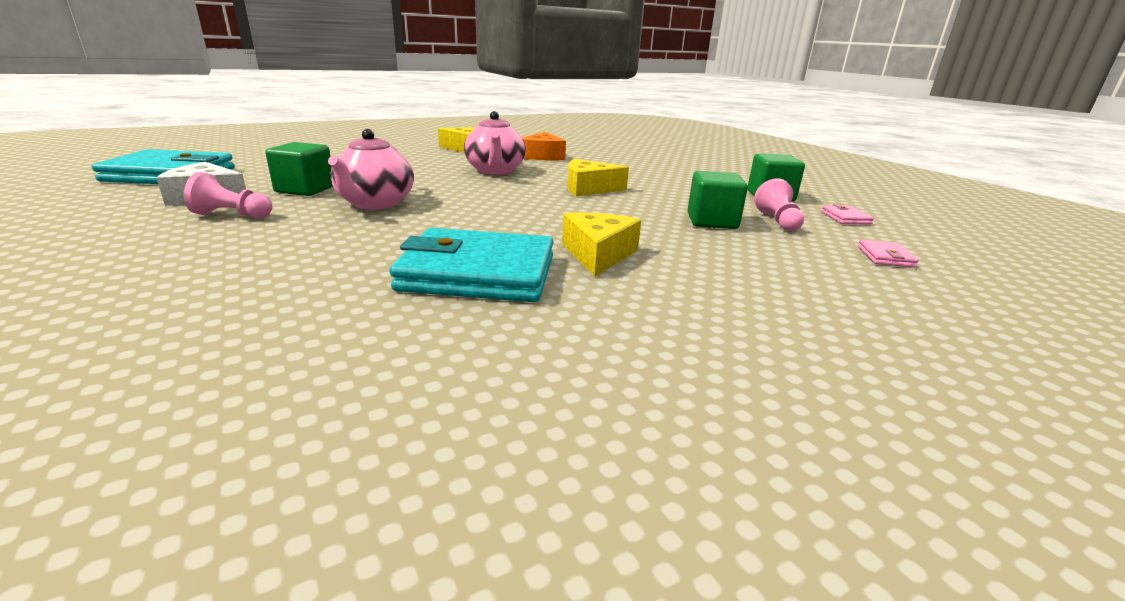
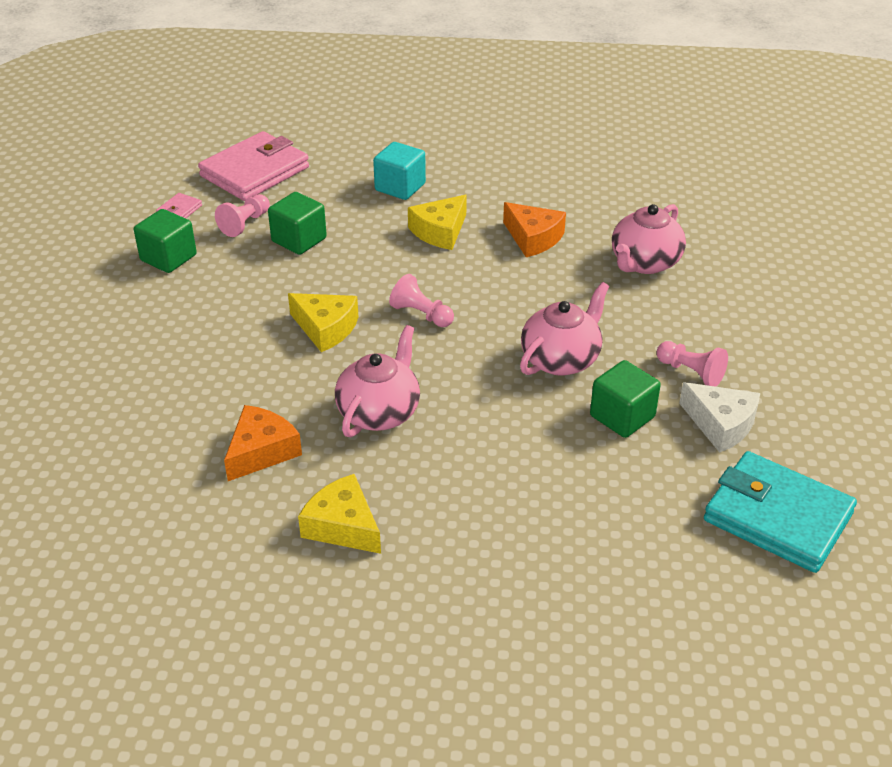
camera: 145 degrees left, 15 degrees up
(295, 282) = (644, 263): none -> pink teapot
(478, 273) = (533, 238): turquoise wallet -> orange cheese
(527, 204) = (421, 314): none -> pink pawn
(721, 283) = (400, 187): none -> turquoise cube
(885, 257) = (255, 172): pink wallet -> pink wallet, size x2.47

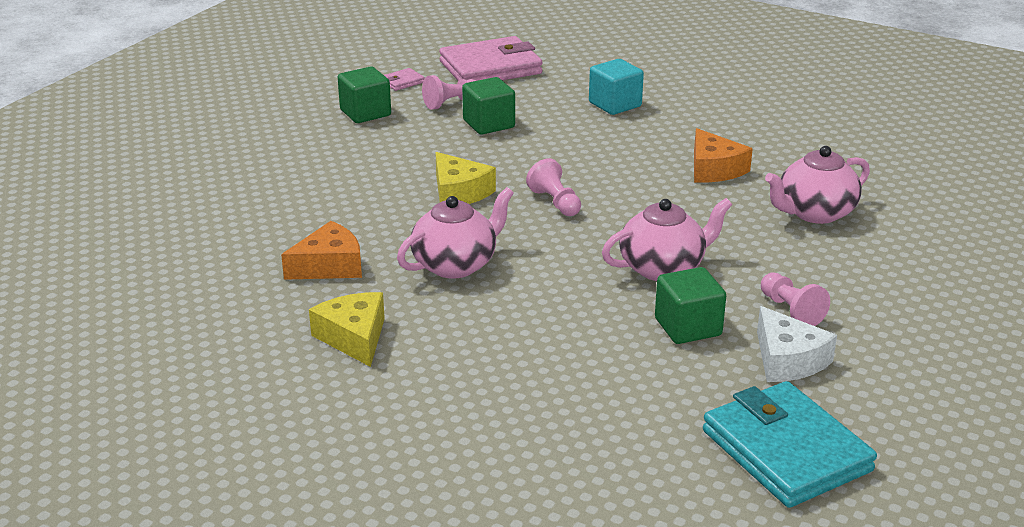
camera: 25 degrees right, 10 degrees down
(440, 231) = (625, 145): yellow cheese -> none

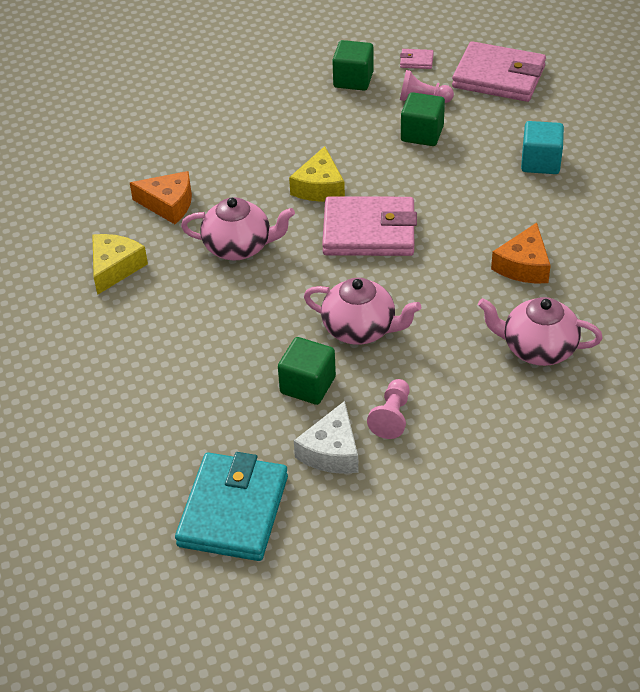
camera: 45 degrees right, 15 degrees up
(555, 202) = (369, 231): pink pawn -> pink wallet

